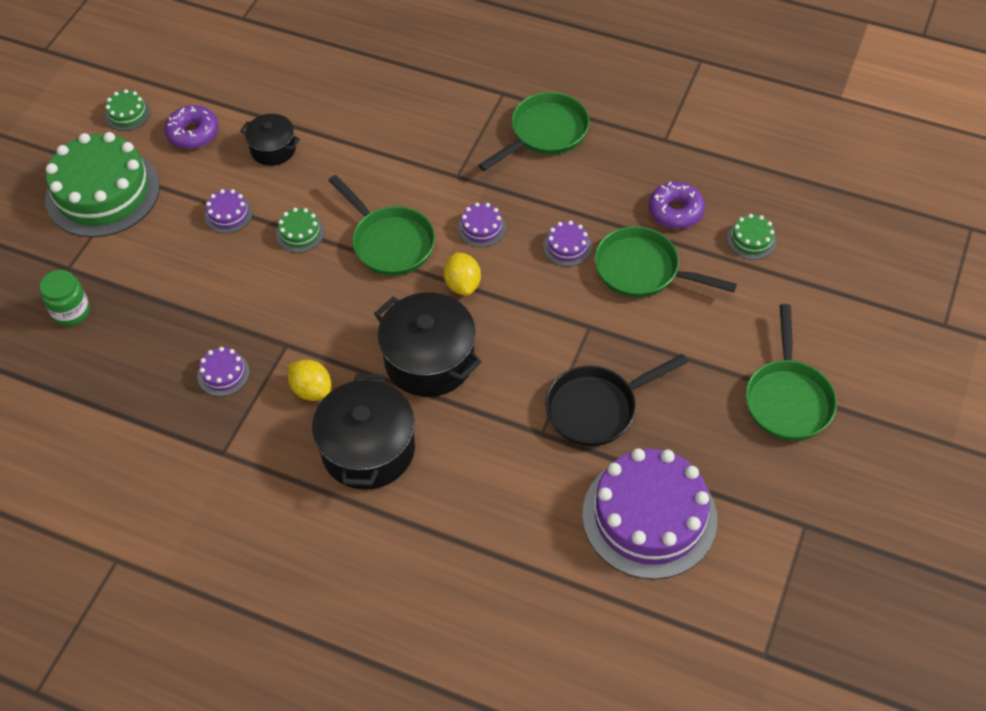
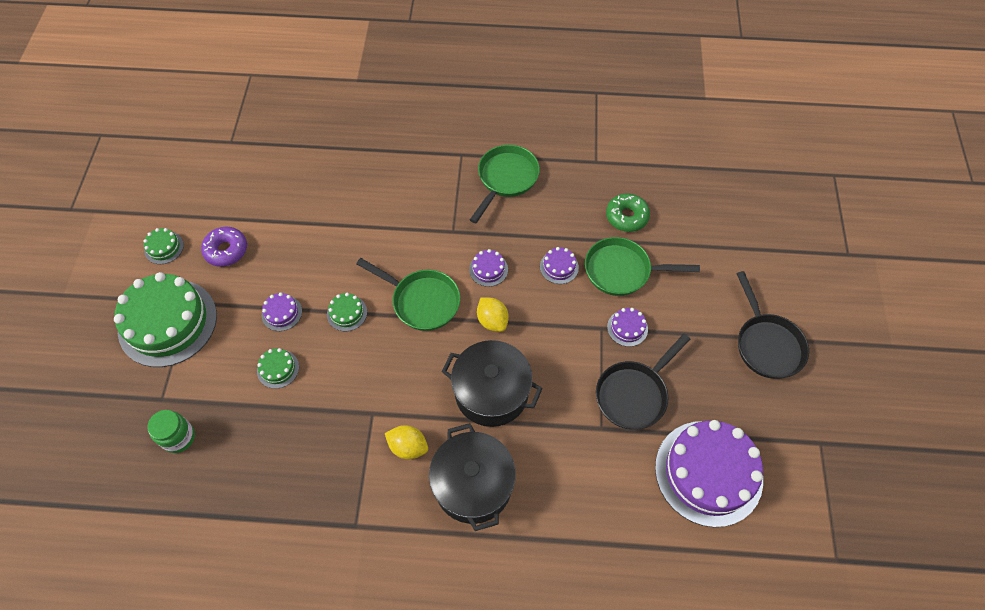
camera: 20 degrees left, 5 degrees up
(223, 374) = (330, 455): purple cake -> purple cake (627, 328)
(273, 149) = (298, 247): black pot -> none
(675, 211) = (626, 216): purple donut -> green donut
(751, 240) = (689, 225): green cake -> green cake (278, 369)
(787, 399) = (767, 344): green pan -> black pan

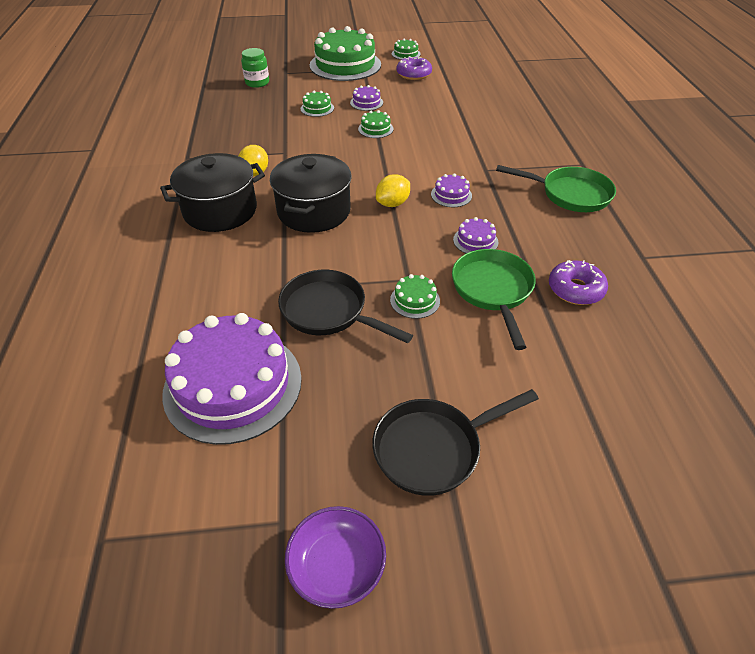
camera: 80 degrees right, 15 degrees down
(422, 301) = (400, 162): green pan -> none
(626, 216) = (575, 289): green donut -> purple donut
(627, 328) = (415, 300): purple cake -> green cake
(847, 413) = (337, 566): none -> purple bowl

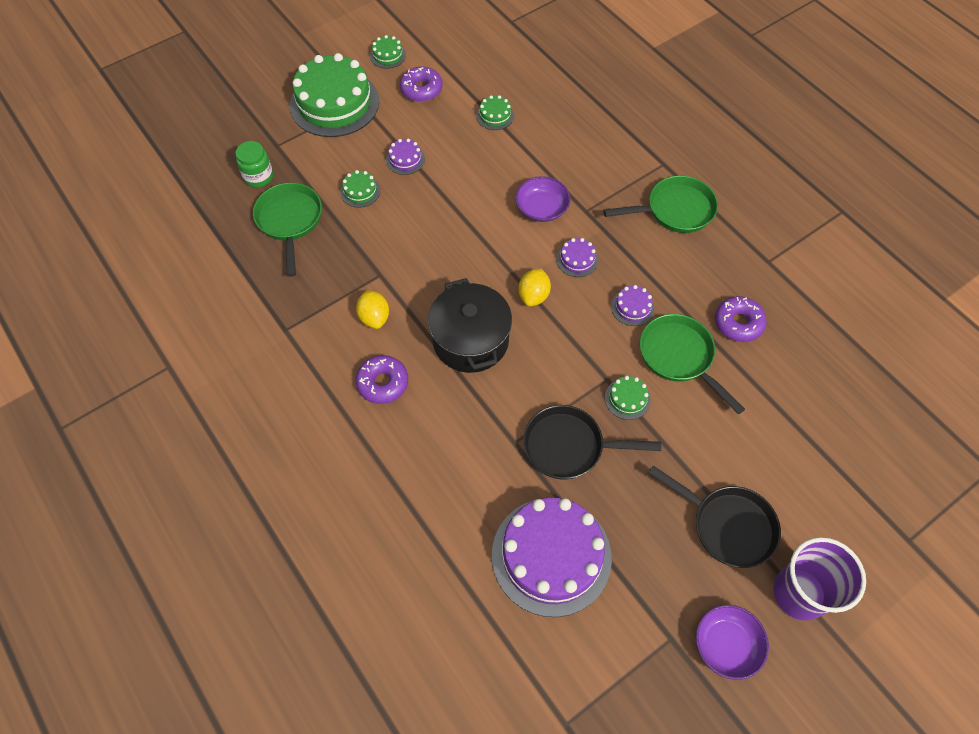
camera: 30 degrees left, 15 degrees up
(220, 211) = (383, 383): black pot -> purple donut
(253, 108) = (290, 221): none -> green pan
(375, 129) = (444, 197): green cake -> green cake (495, 116)
(433, 448) = (727, 526): black pan -> black pan turned 90 degrees counterclockwise
(448, 157) = (541, 208): none -> purple bowl
(469, 561) = (799, 593): none -> purple cup

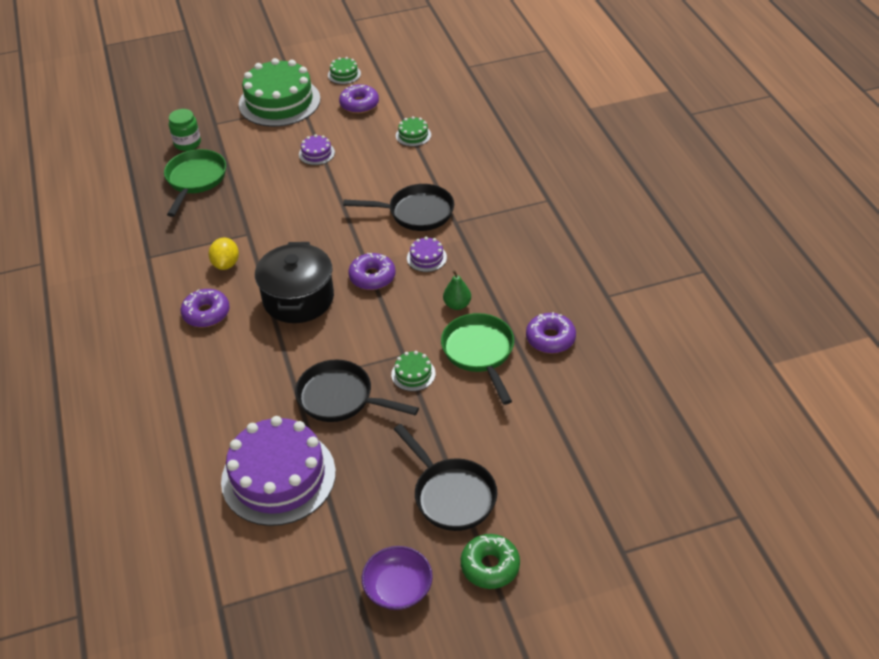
camera: 20 degrees right, 15 degrees down
(360, 191) = (265, 170): green cake -> none
(533, 296) = (372, 277): yellow lemon -> purple donut
(541, 208) = (416, 213): purple bowl -> black pan
(632, 307) = (457, 305): purple cake -> green pear
(675, 210) = (539, 238): green pan -> none
(799, 593) = (490, 566): purple cup -> green donut

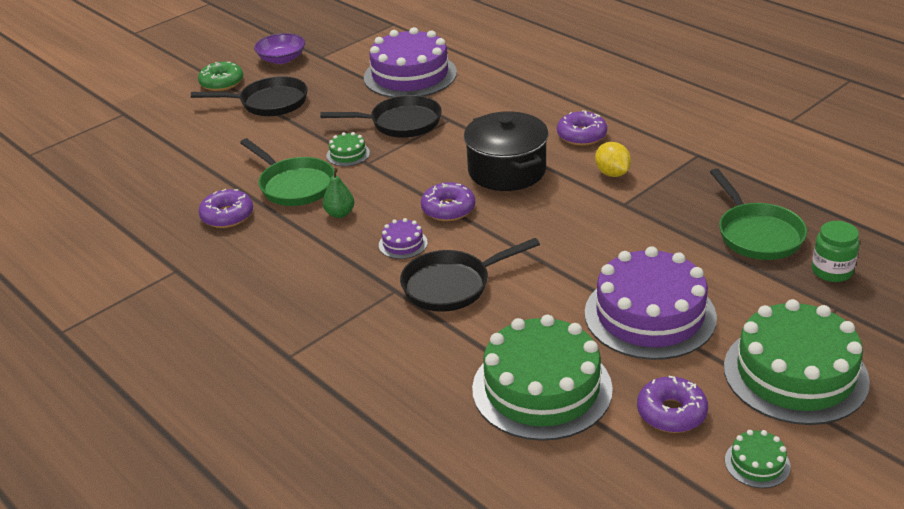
camera: 155 degrees right, 10 degrees down
(316, 153) = (650, 315): purple cake -> purple cake, size x2.39
(413, 135) = (542, 388): green cake -> green cake, size x2.39
(451, 495) = (269, 103): black pan -> black pan turned 150 degrees clockwise

